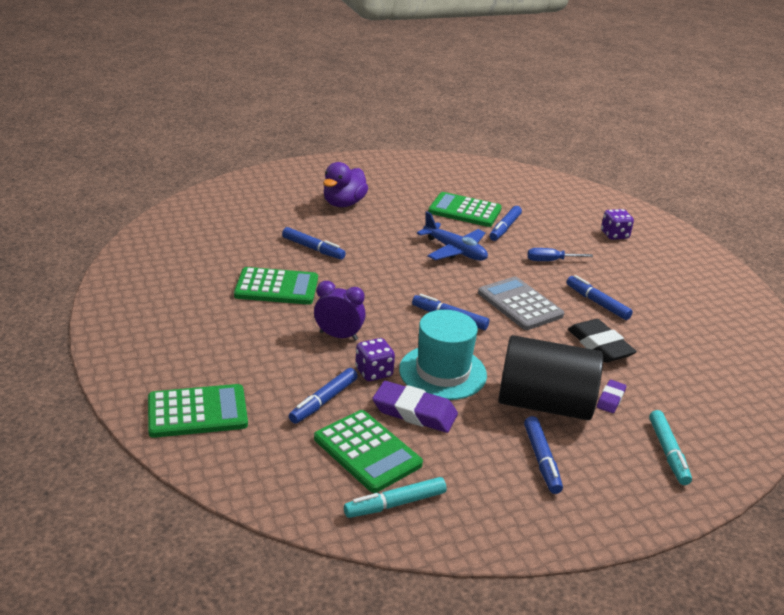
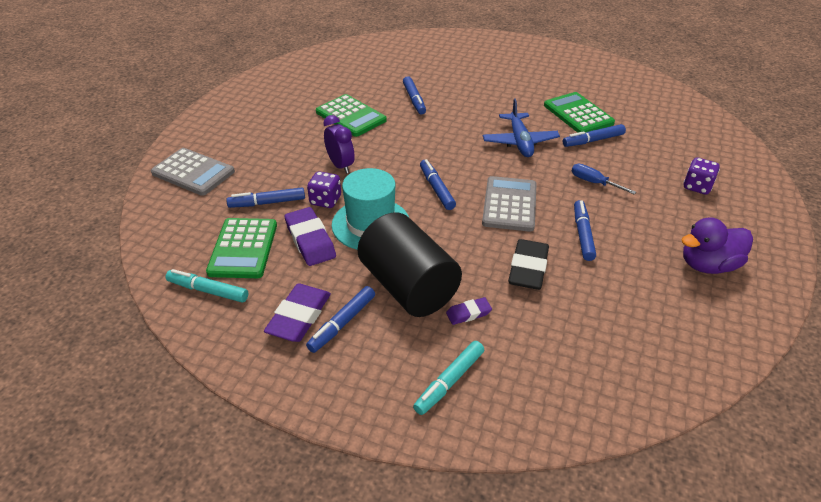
camera: 45 degrees right, 10 degrees up
(197, 412) = (193, 172): green calculator -> grey calculator
(343, 203) = (485, 75): purple duck -> purple duck (708, 265)
(502, 475) = (299, 316): none -> purple eraser

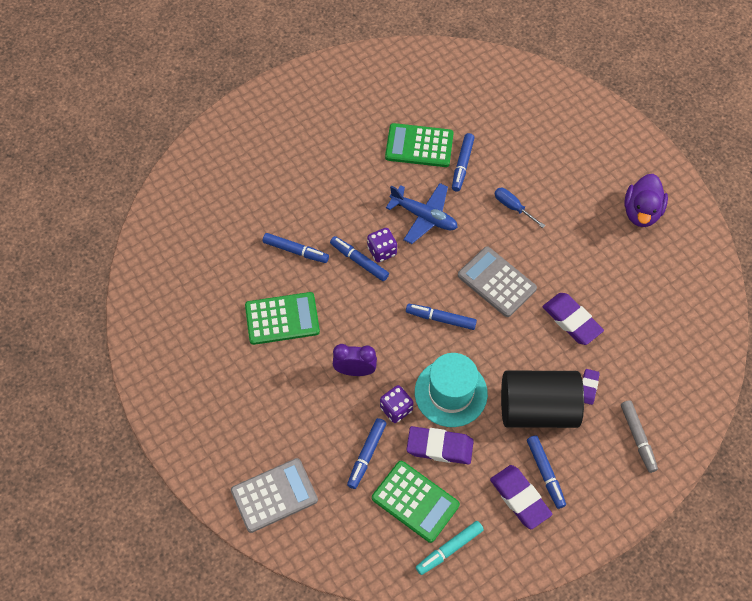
camera: 55 degrees left, 20 degrees up
(449, 381) = (637, 438): turquoise marker -> grey marker
(528, 268) = (571, 321): black eraser -> purple eraser
(582, 234) = (562, 260): blue marker -> blue marker (359, 261)
(594, 183) = (513, 207): blue screwdriver -> blue screwdriver turned 60 degrees clockwise
(697, 187) = (565, 147): purple dice -> purple dice (382, 251)

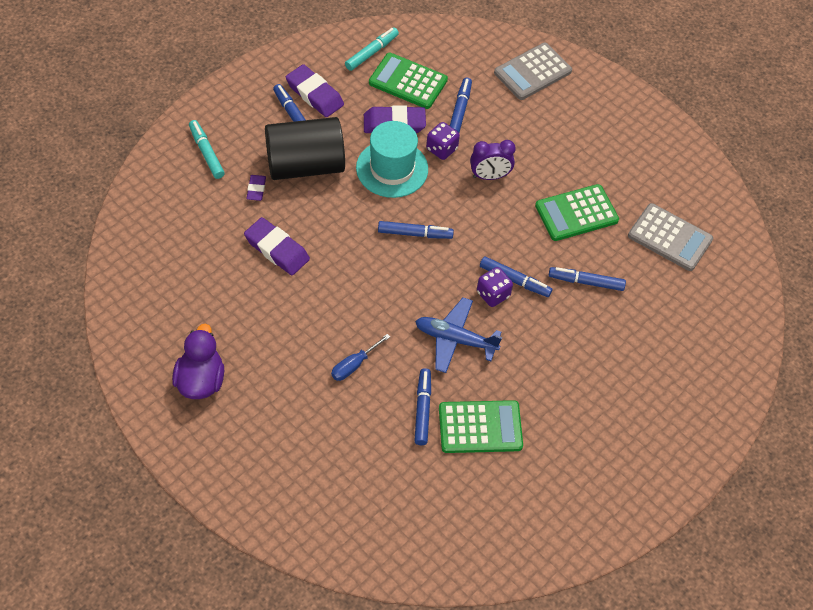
camera: 165 degrees right, 5 degrees down
(496, 282) = (361, 278): grey calculator -> grey calculator (670, 237)
(513, 207) = (354, 365): blue screwdriver -> blue screwdriver turned 105 degrees clockwise
(637, 438) = (206, 153): grey marker -> turquoise marker

